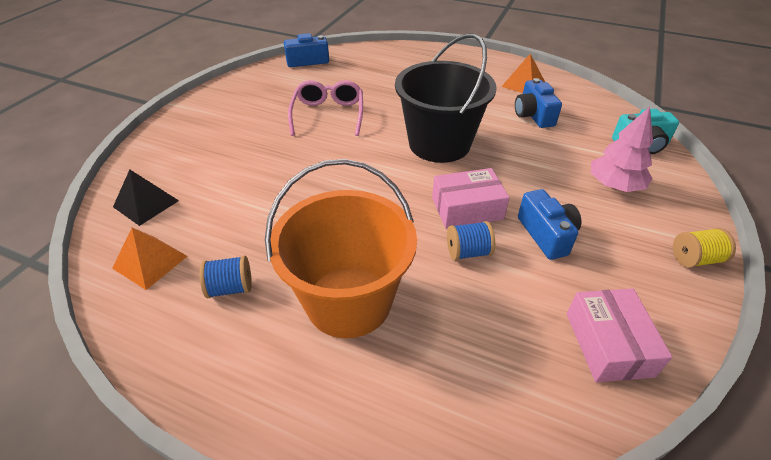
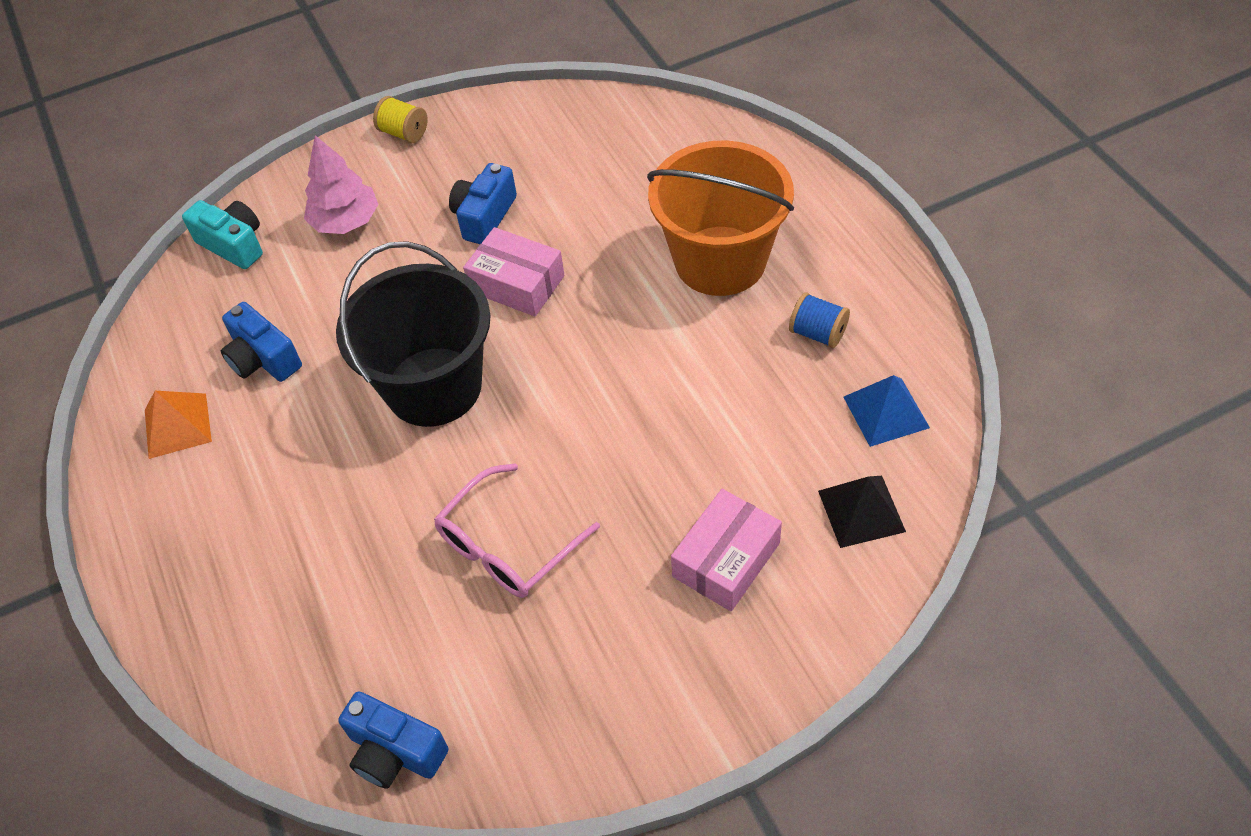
camera: 135 degrees left, 10 degrees up
(150, 262) = (886, 412): orange pyramid -> blue pyramid
(468, 252) = (572, 242): blue spool -> none
(533, 115) = (263, 359): blue camera -> blue camera turned 105 degrees clockwise
(608, 344) = (561, 127): pink box -> pink box (726, 559)

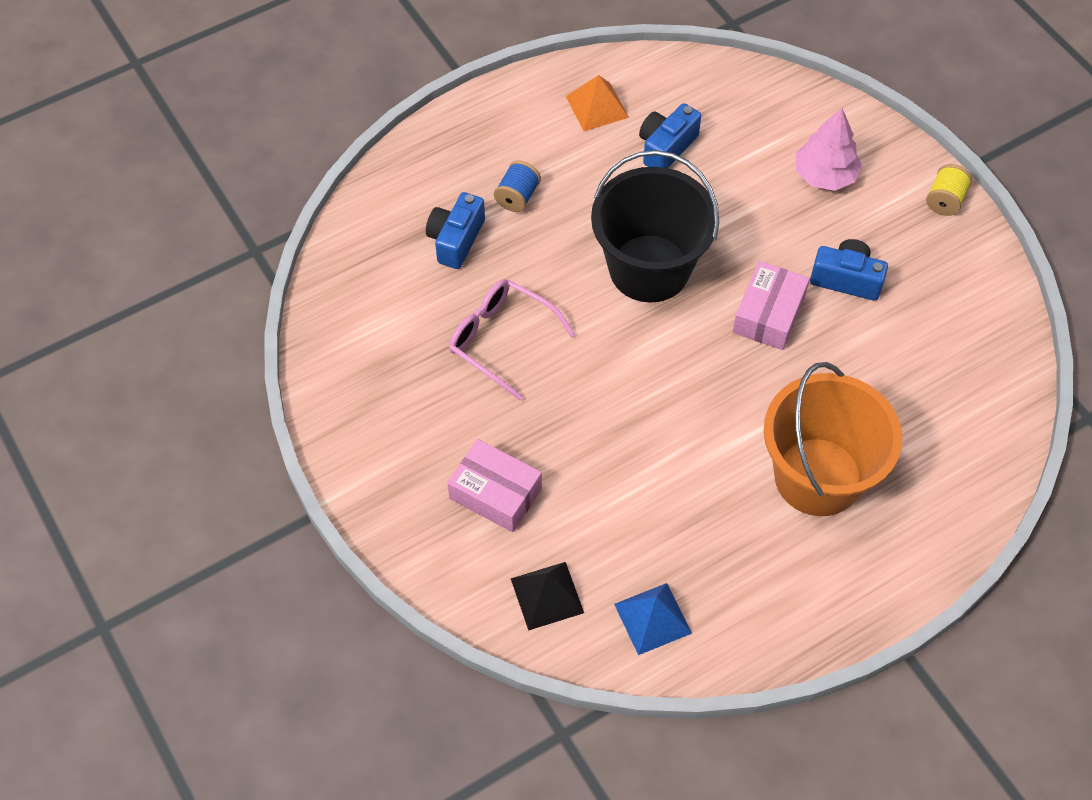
camera: 80 degrees right, 5 degrees up
(234, 244) = (786, 101): turquoise camera -> none
(395, 752) = (336, 292): blue camera -> blue camera (456, 240)
(817, 333) = (738, 562): blue spool -> blue spool (517, 196)

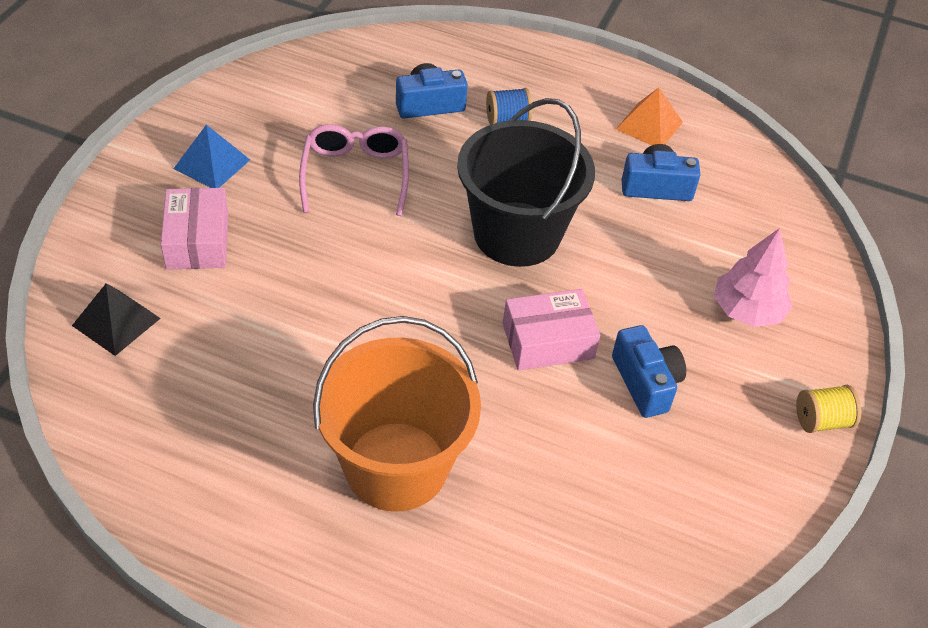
camera: 50 degrees right, 10 degrees down
(652, 618) = (141, 408): blue pyramid -> blue pyramid (211, 164)

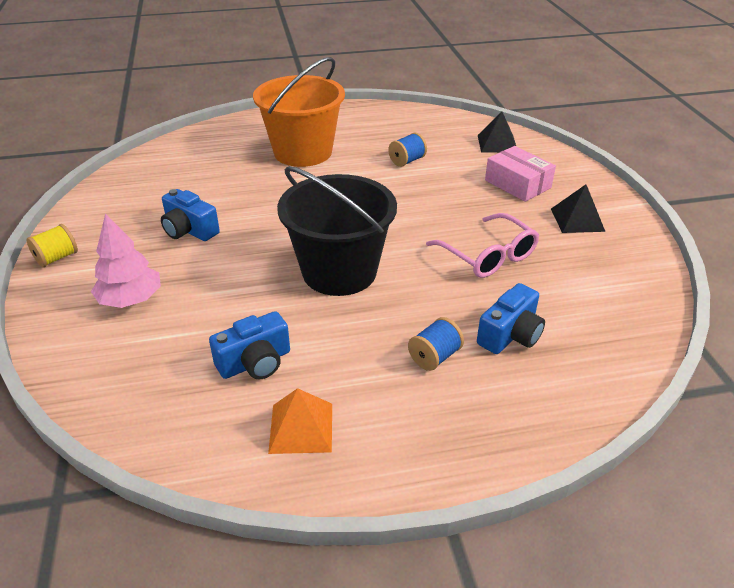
camera: 150 degrees right, 10 degrees down
(211, 164) = (577, 219): blue pyramid -> black pyramid
(274, 358) = (407, 161): none -> blue spool
(548, 341) = (266, 224): pink box -> none

